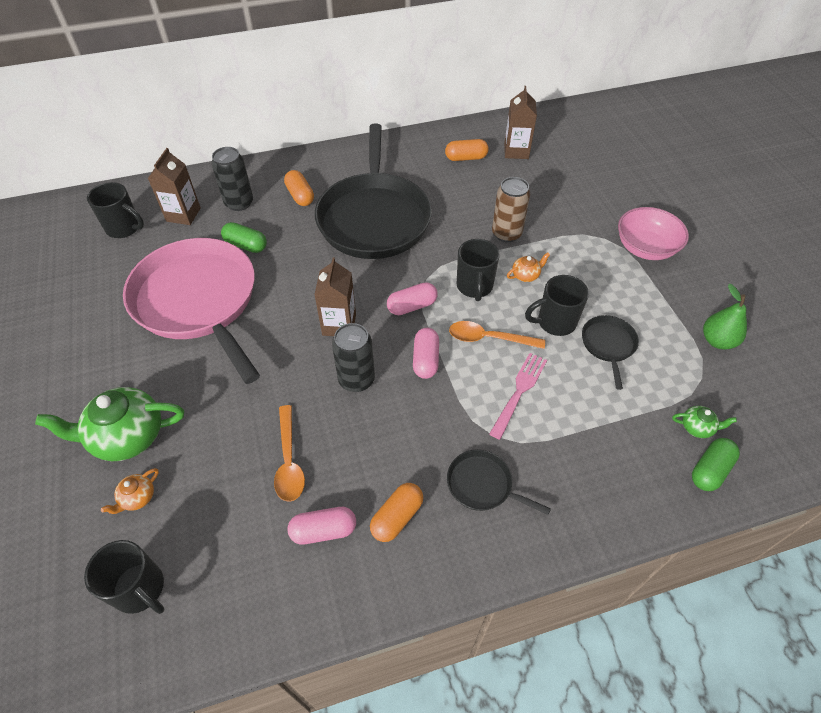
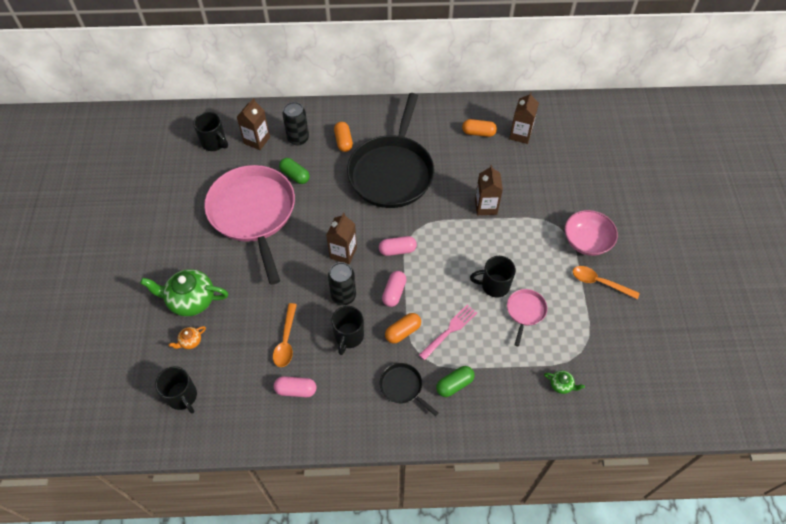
camera: 15 degrees right, 5 degrees up
(397, 517) = (342, 393): orange capsule -> orange capsule (403, 332)
(474, 287) = (446, 245): black mug -> black mug (348, 337)
(488, 338) = (442, 287): orange spoon -> orange spoon (599, 282)
(506, 234) = (486, 206): brown can -> brown carton
(526, 275) = (487, 244): orange teapot -> none
(608, 345) = (525, 311): black pan -> pink pan
(710, 470) = (556, 415): green capsule -> green capsule (454, 384)
(717, 341) = (606, 327): green pear -> none

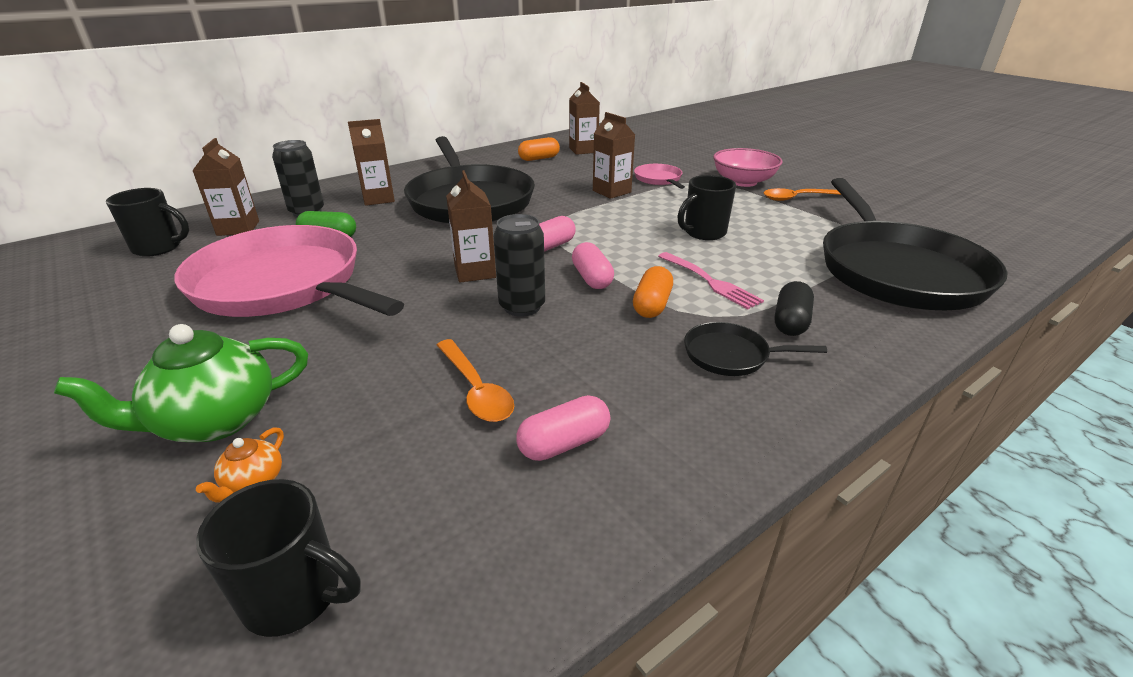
camera: 35 degrees left, 25 degrees down
(343, 141) = (378, 199): orange capsule -> brown carton
(348, 337) = (580, 341): black mug -> none
(449, 331) = (709, 281): pink fork -> pink fork turned 135 degrees clockwise
(454, 384) = (790, 322): green capsule -> black capsule
(525, 311) = (765, 237): pink pan -> pink pan (658, 179)
(561, 385) = (897, 271): green teapot -> black pan

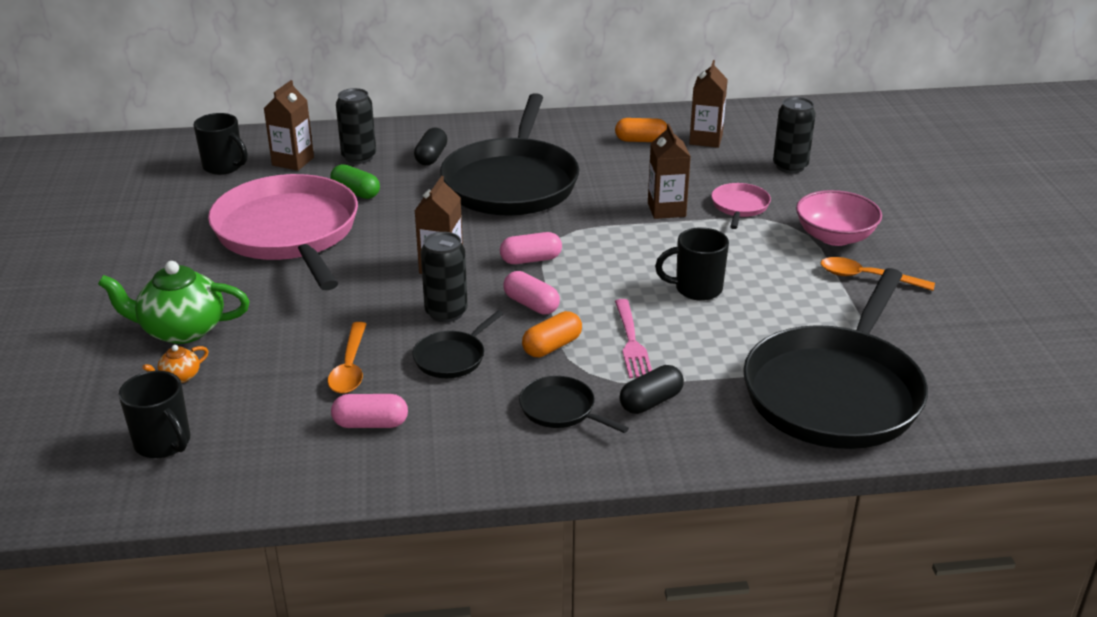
camera: 30 degrees right, 0 degrees up
(378, 199) = (431, 157): brown carton -> black capsule
(574, 344) = (452, 357): none -> black pan
(592, 278) = (531, 304): pink capsule -> pink capsule turned 60 degrees counterclockwise
(658, 153) = (790, 166): none -> black can

